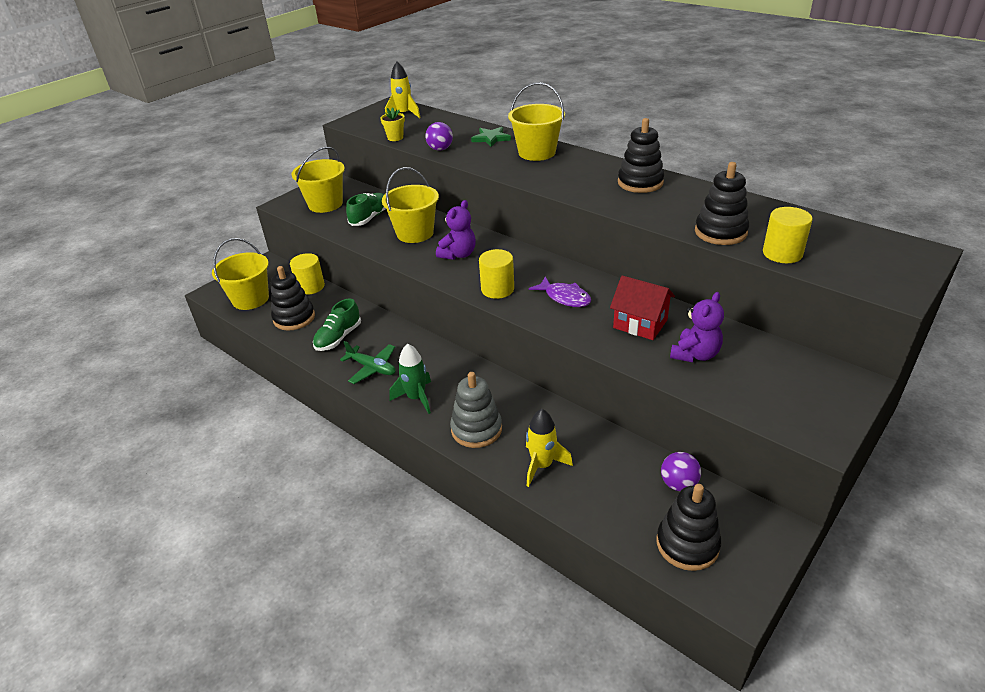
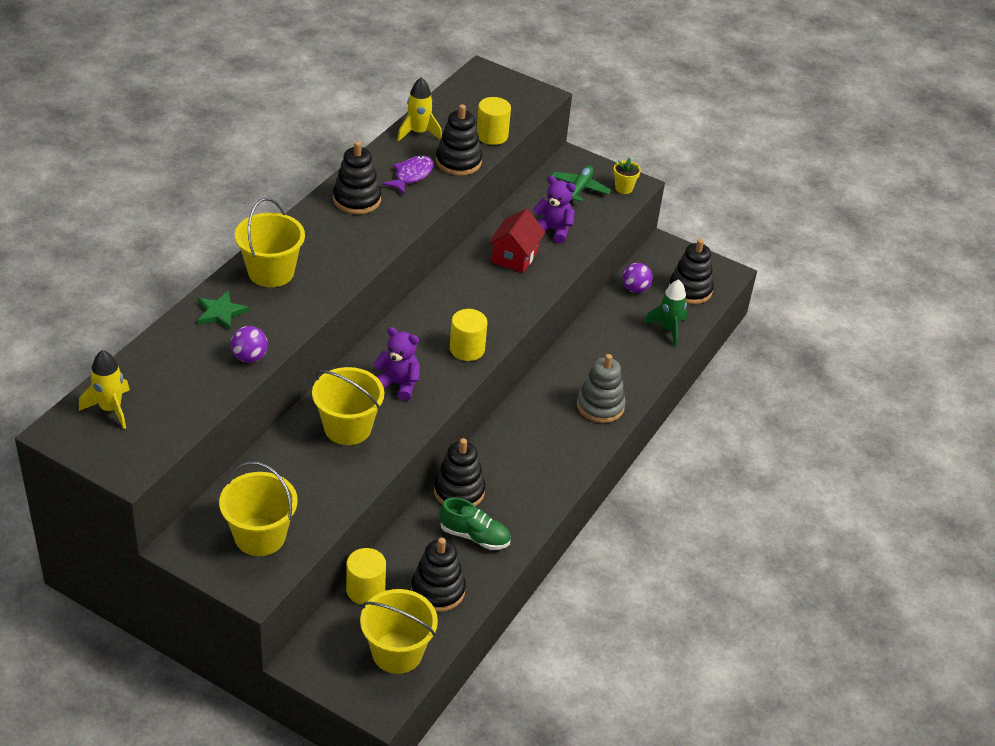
camera: 105 degrees left, 5 degrees up
(370, 218) = (304, 479): green shoe -> none
(372, 368) = (525, 495): green plane -> green plane (579, 188)
(389, 332) = (459, 491): none -> black stacking toy
(395, 138) = (203, 407): yellow flower pot -> yellow flower pot (624, 188)
(416, 398) = (565, 453): green rocket -> green rocket (668, 329)
(542, 465) = (634, 363): yellow rocket -> yellow rocket (418, 133)
(565, 297) = (477, 302): purple fish -> purple fish (411, 175)

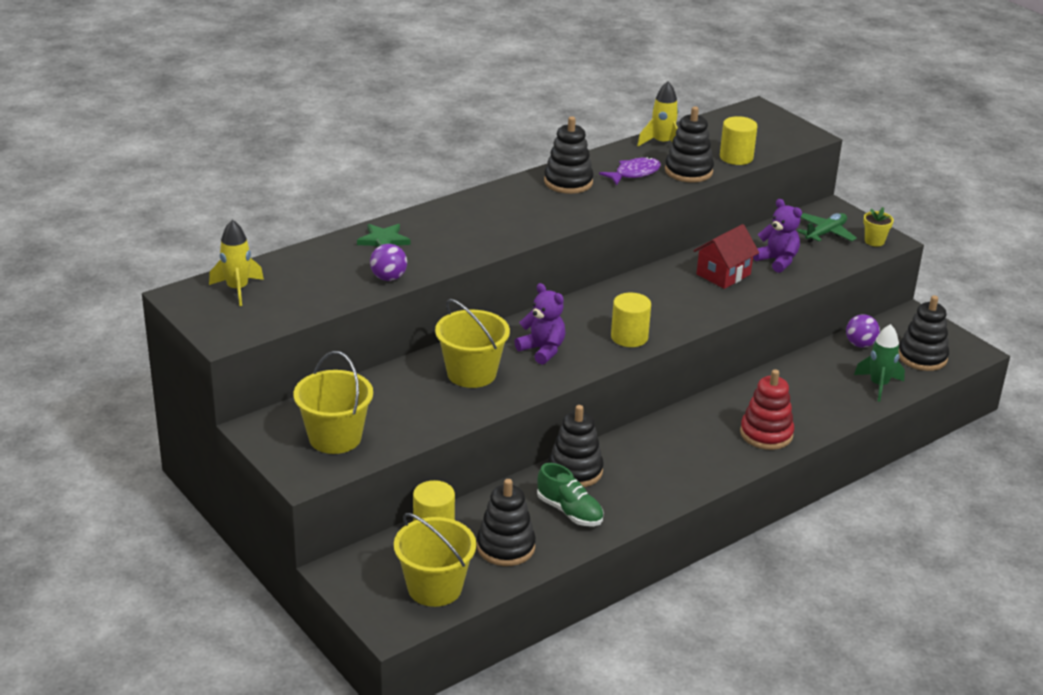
camera: 25 degrees right, 10 degrees down
(271, 272) = (450, 220): yellow bucket -> none
(600, 406) = (766, 434): grey stacking toy -> red stacking toy

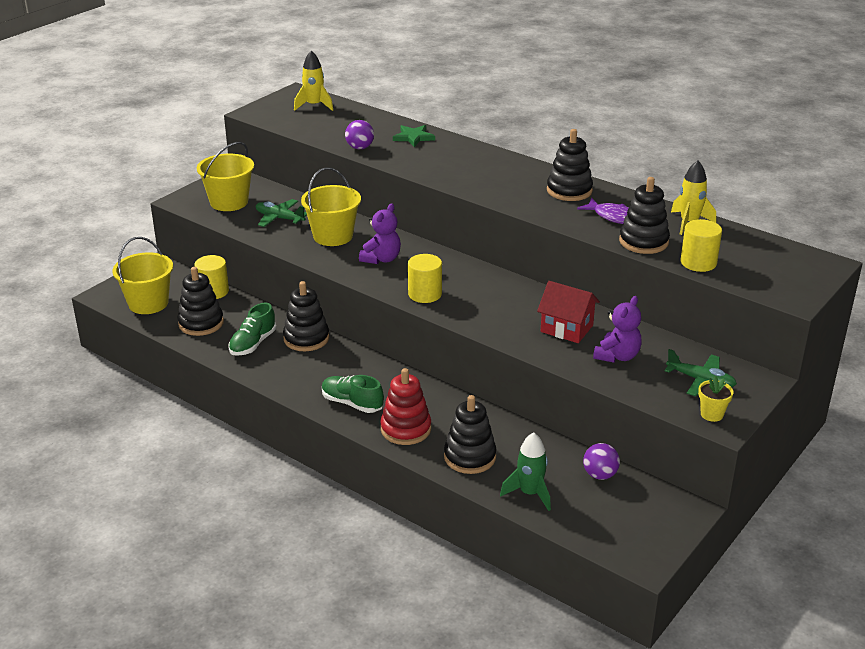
camera: 75 degrees right, 0 degrees up
(405, 404) = (279, 218): none -> green plane
(712, 459) = (352, 403): none -> green shoe
(922, 357) = (605, 521): black stacking toy -> black stacking toy (470, 457)

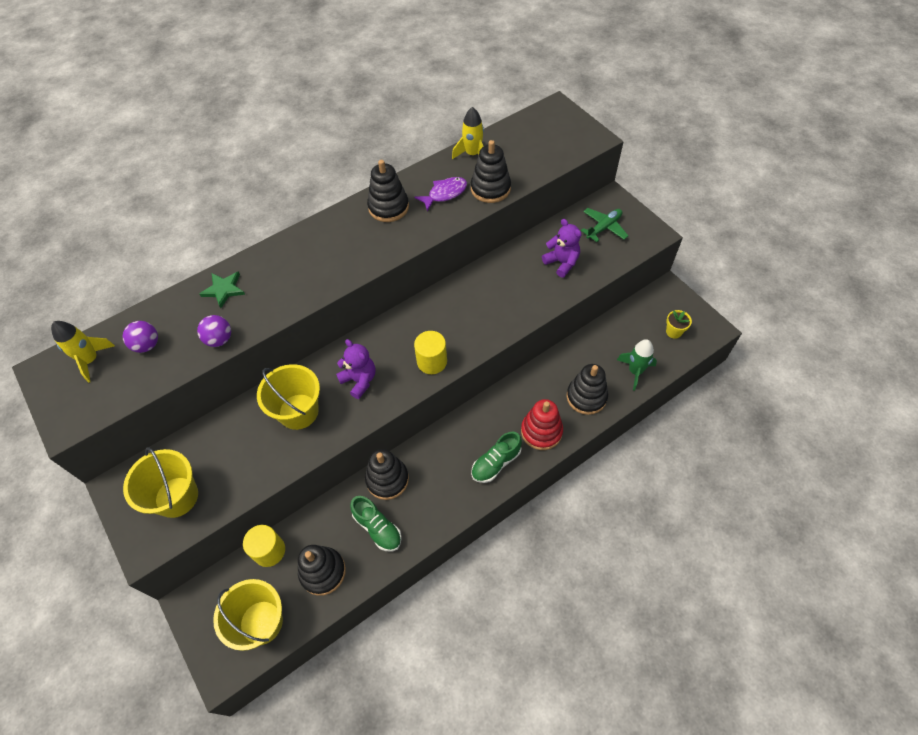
camera: 70 degrees left, 25 degrees up
(279, 218) = (239, 453): green plane -> none
(566, 328) = (516, 281): red house -> none
(600, 475) = (624, 324): purple ball -> purple ball (147, 345)
(698, 263) = (532, 169): yellow cylinder -> none
(712, 414) = (642, 235): yellow flower pot -> yellow flower pot (673, 332)

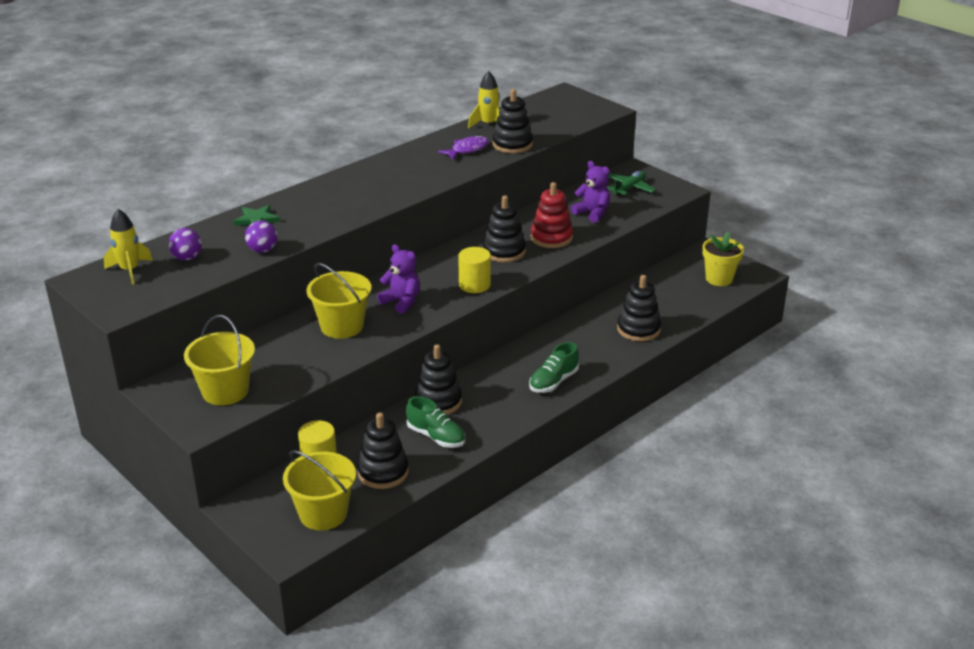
camera: 10 degrees left, 25 degrees down
(388, 207) = (412, 161): black stacking toy -> black stacking toy (504, 251)
(541, 431) = (596, 356): red stacking toy -> red stacking toy (551, 238)
(635, 371) = (685, 308): green rocket -> none
(673, 332) = (719, 279): yellow flower pot -> yellow flower pot, size x1.61

